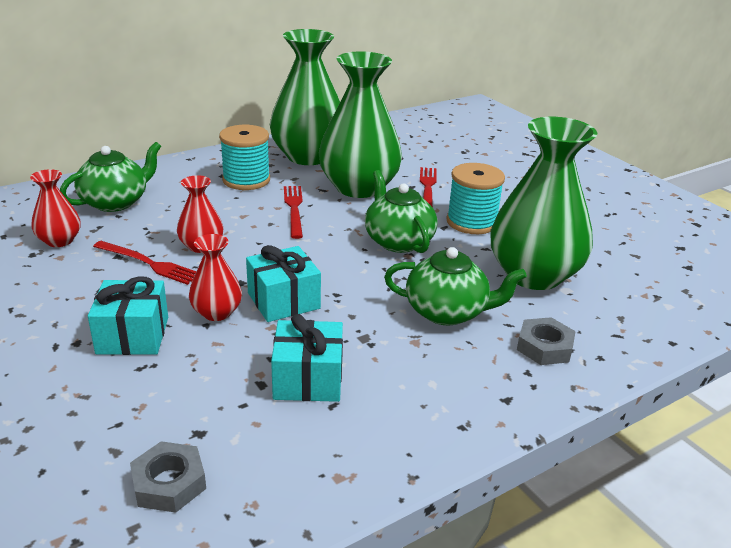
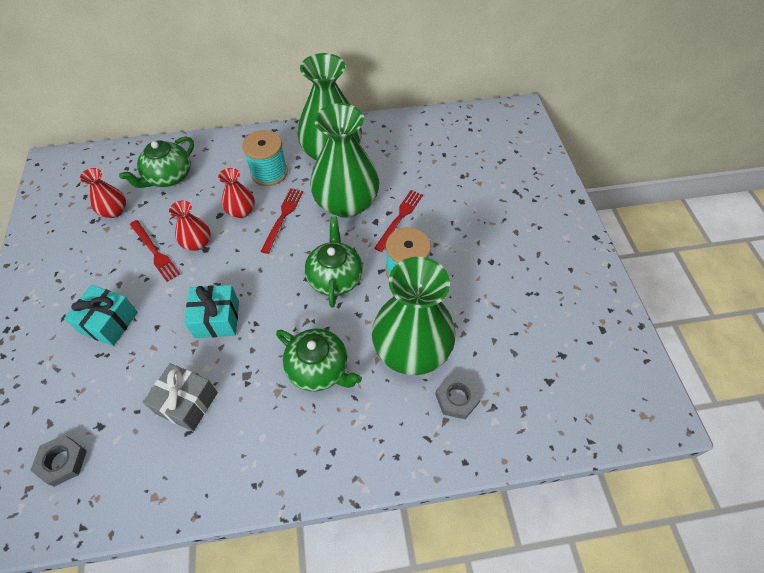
camera: 25 degrees right, 25 degrees up
(115, 202) = (168, 177): green teapot -> green teapot turned 150 degrees clockwise
(217, 312) = (169, 317): red vase -> red vase (241, 211)
(308, 379) = (187, 403): turquoise gift -> grey gift
(544, 347) = (363, 431): grey nut -> grey nut (457, 398)

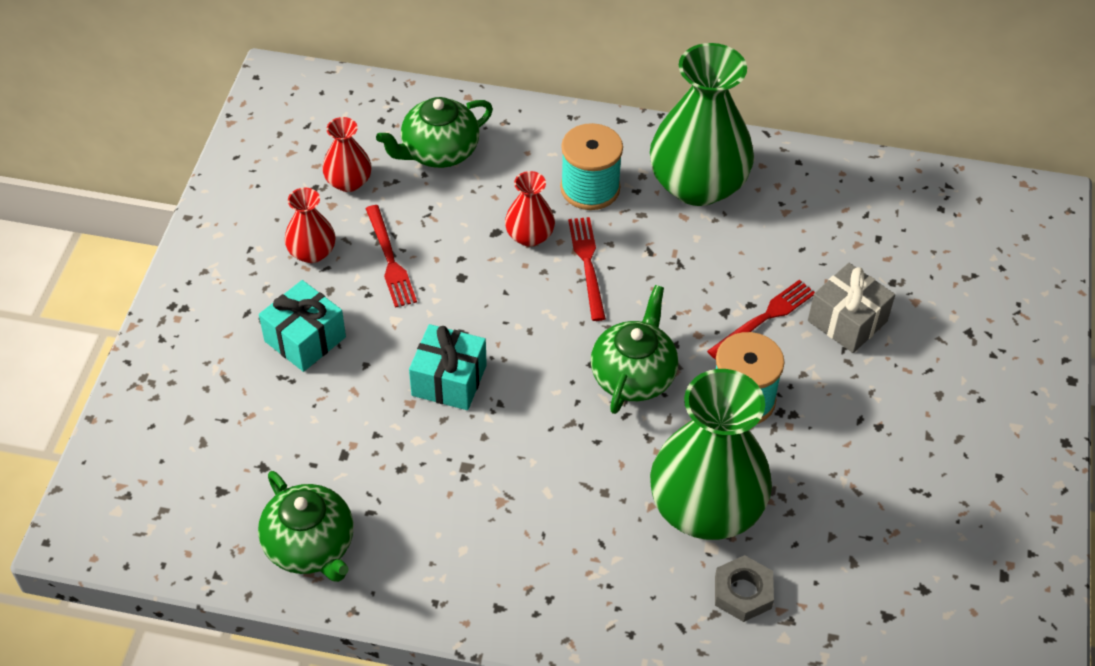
camera: 20 degrees right, 5 degrees down
(62, 461) = (209, 493): grey nut -> none
(187, 403) = (379, 475): grey gift -> grey gift (847, 321)
(197, 243) = (452, 264): red vase -> red vase (312, 252)
(283, 217) = (587, 264): red fork -> red fork turned 45 degrees counterclockwise
(319, 369) = (566, 491): green teapot -> green teapot (310, 546)
(346, 203) = (691, 271): green vase -> none

